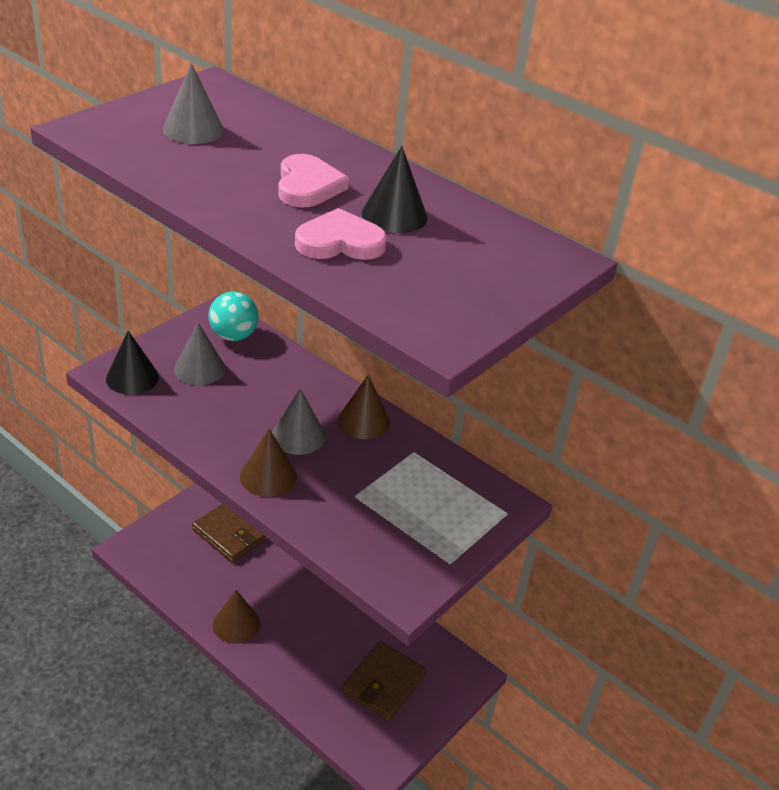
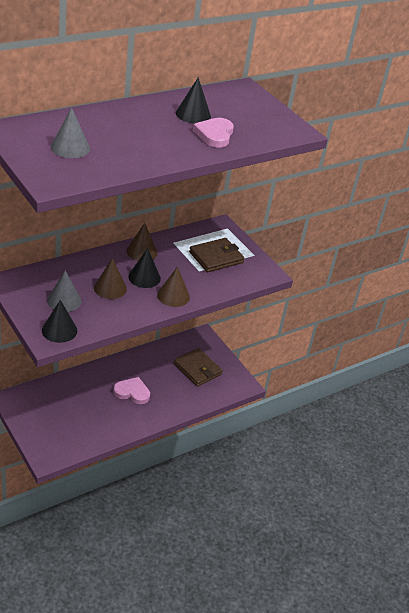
camera: 75 degrees left, 0 degrees up
(231, 533) = (58, 404): brown wallet -> brown wallet (216, 257)
(233, 336) = (36, 279): turquoise ball -> none
(236, 624) = (133, 418): brown cone -> brown cone (110, 288)
(298, 436) = (144, 277): grey cone -> black cone
(308, 186) = (154, 129): pink heart -> pink heart (132, 392)

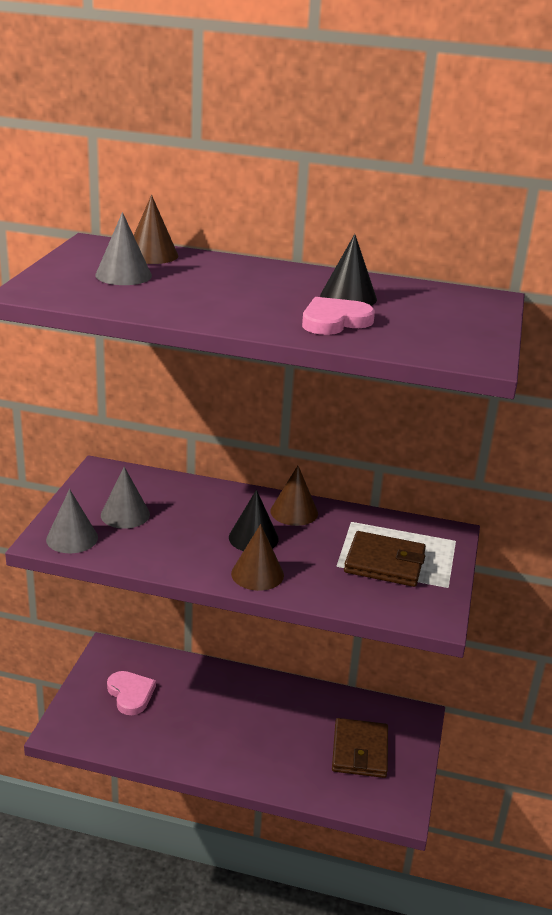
camera: 50 degrees right, 10 degrees down
(59, 330) = (72, 538): black cone -> grey cone
(110, 288) = (195, 528): brown cone -> brown cone (151, 255)
(132, 392) = (242, 725): pink heart -> pink heart (130, 694)

